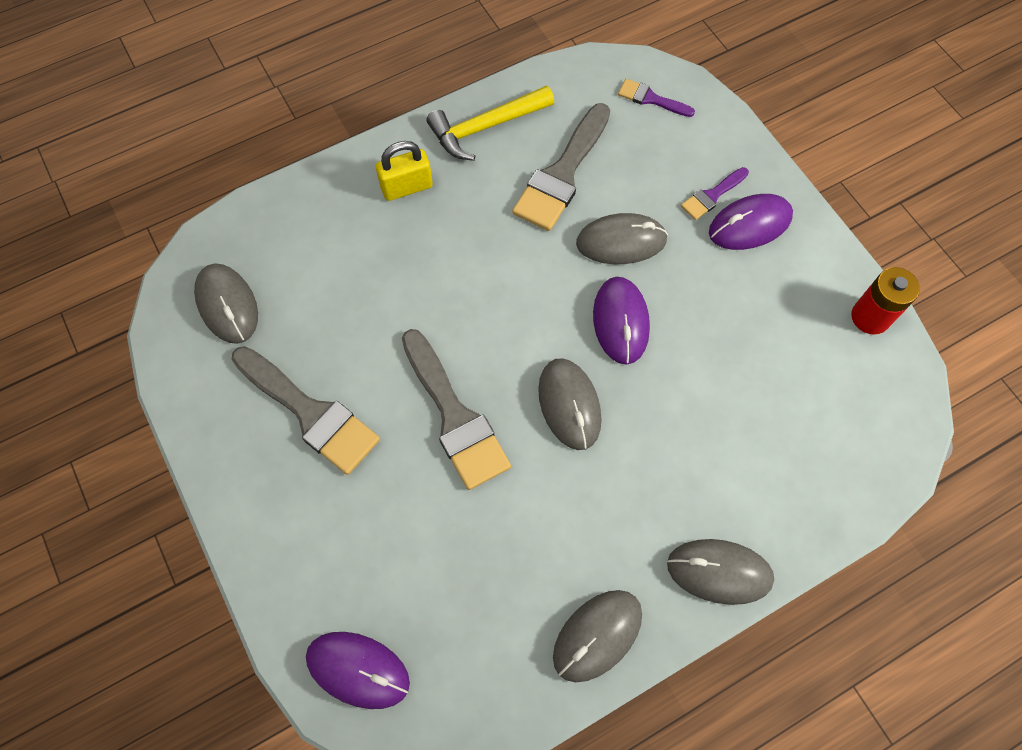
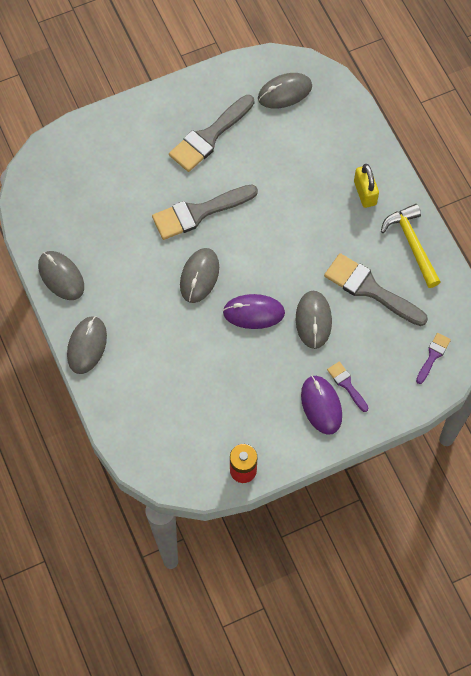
camera: 95 degrees right, 0 degrees up
(358, 669) = (61, 158): purple mouse -> none
(569, 405) = (199, 276): grey mouse -> grey mouse turned 60 degrees counterclockwise

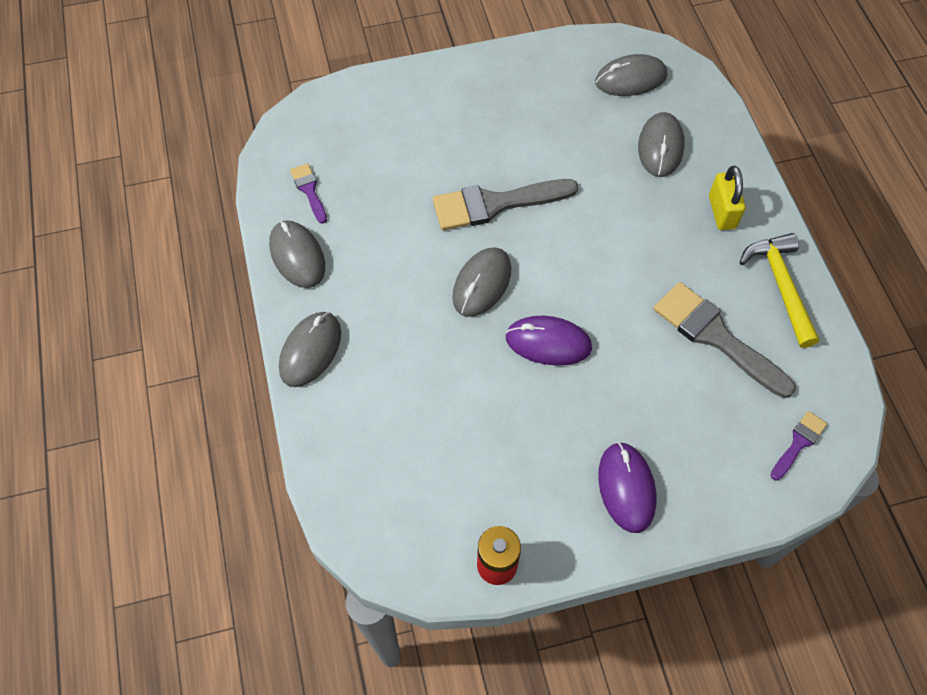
camera: 10 degrees right, 5 degrees down
(209, 136) = (525, 116): grey brush -> none
(313, 320) = (630, 366): grey mouse -> grey mouse (660, 147)
(346, 384) = (667, 463): purple brush -> purple brush (309, 190)

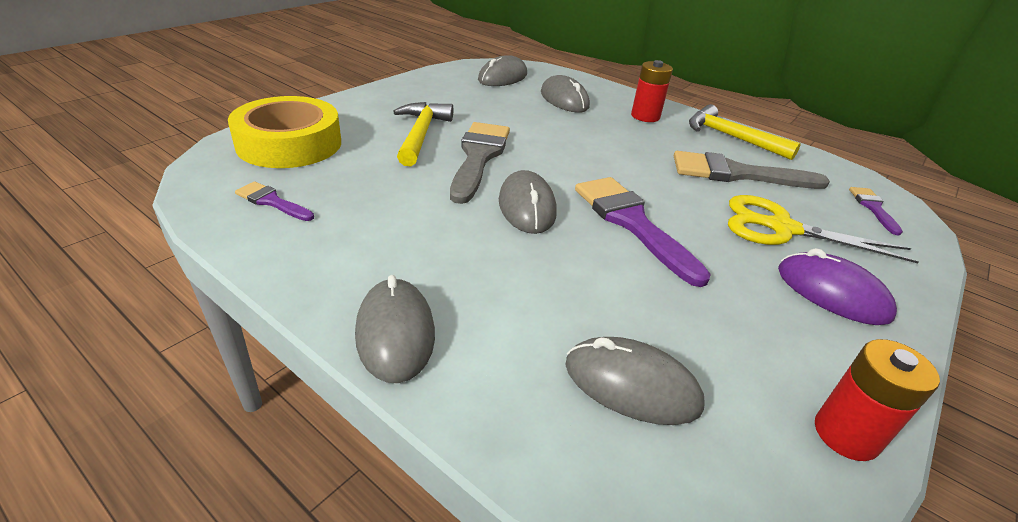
camera: 40 degrees left, 25 degrees down
(297, 256) = (300, 255): grey mouse -> grey mouse (631, 385)
(359, 120) = (289, 144): none -> yellow tape
(471, 150) = (421, 134): none -> yellow hammer
(495, 204) = (479, 157): grey brush -> grey brush turned 150 degrees clockwise
(548, 343) = (632, 223): purple mouse -> purple brush
(671, 415) = (782, 228): none -> yellow scissors
(721, 212) = (645, 116): yellow padlock -> red battery

